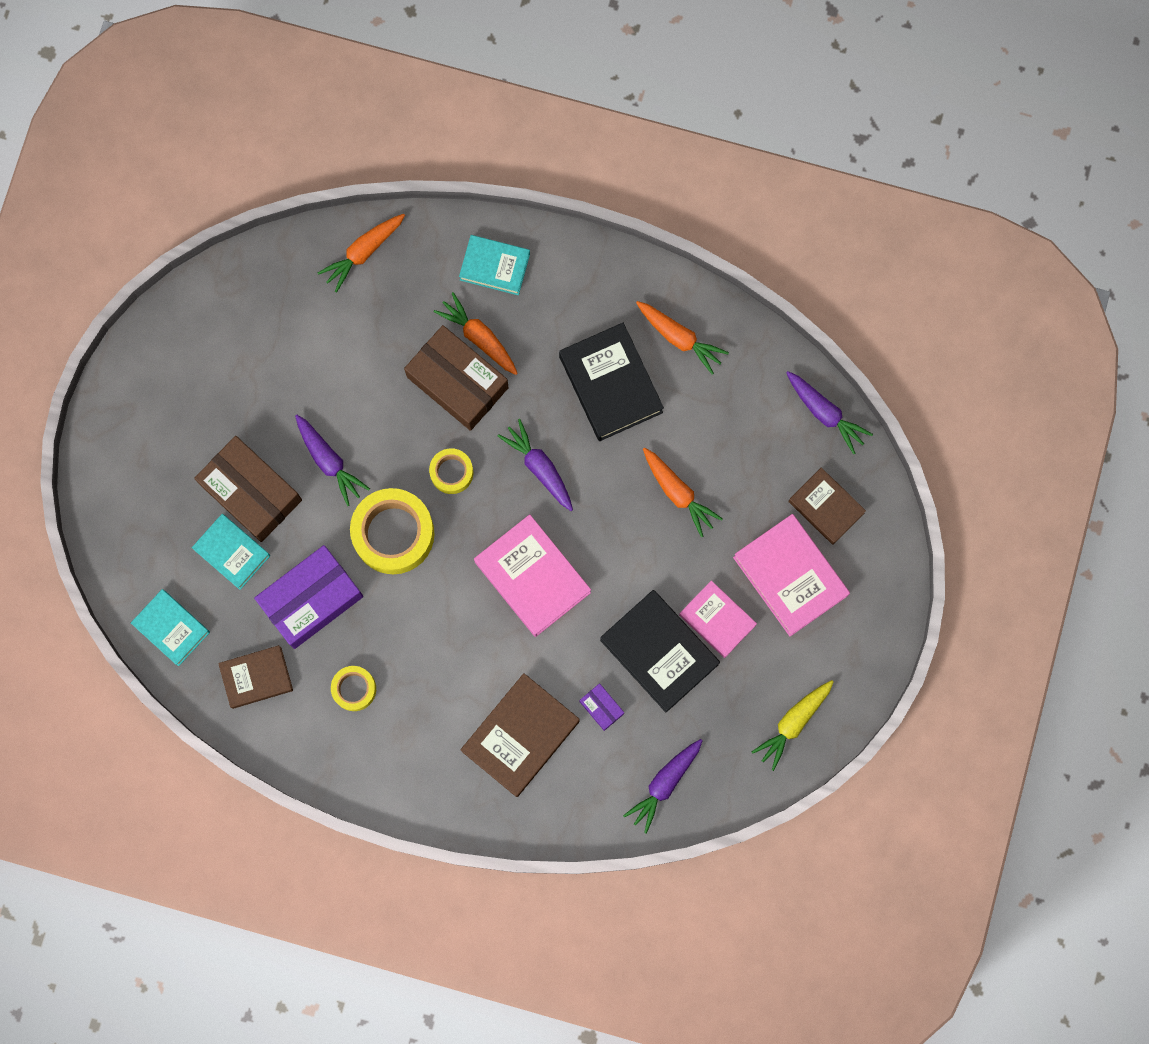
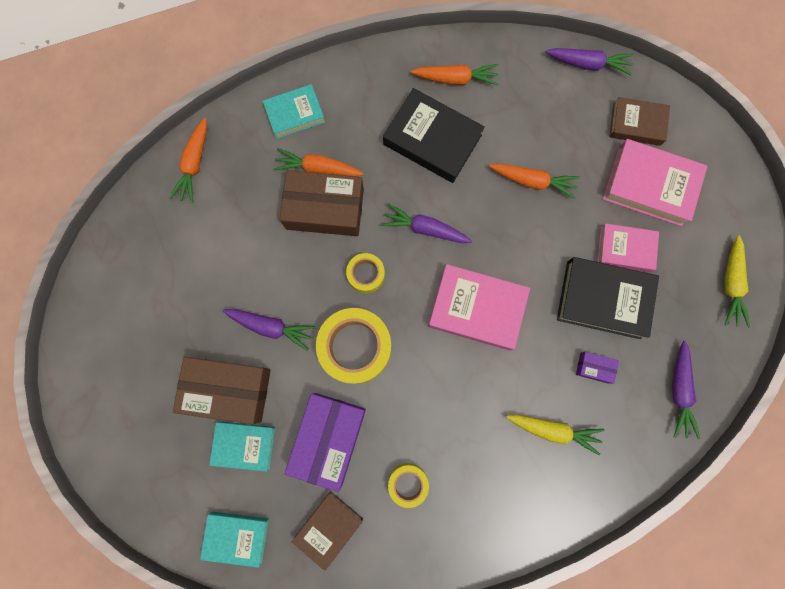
camera: 35 degrees left, 0 degrees up
(520, 736) = (553, 430): brown book -> yellow carrot

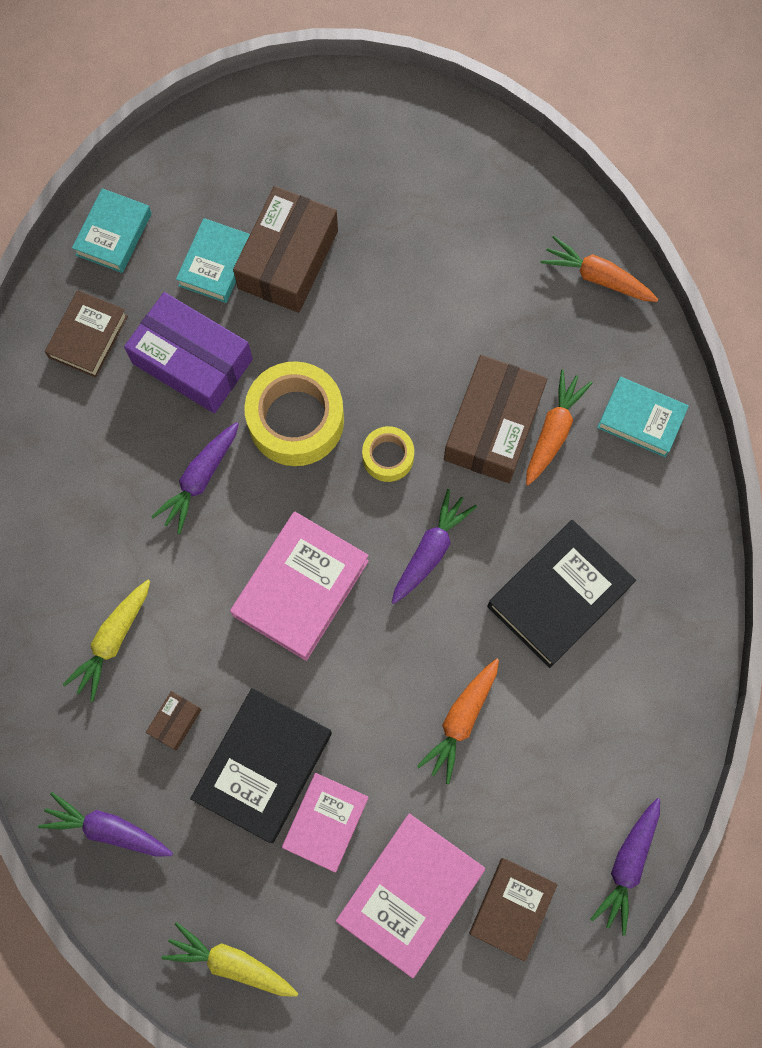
camera: 105 degrees right, 5 degrees down
(271, 327) = (351, 325): purple carrot -> purple carrot (200, 479)
(295, 114) = (641, 419): turquoise book -> turquoise book turned 60 degrees counterclockwise
(328, 528) = (88, 337): brown book -> brown book turned 60 degrees clockwise
(408, 483) = (108, 441): yellow tape -> none
(455, 79) = (646, 655): orange carrot -> none
(594, 368) = (175, 721): purple box -> brown box

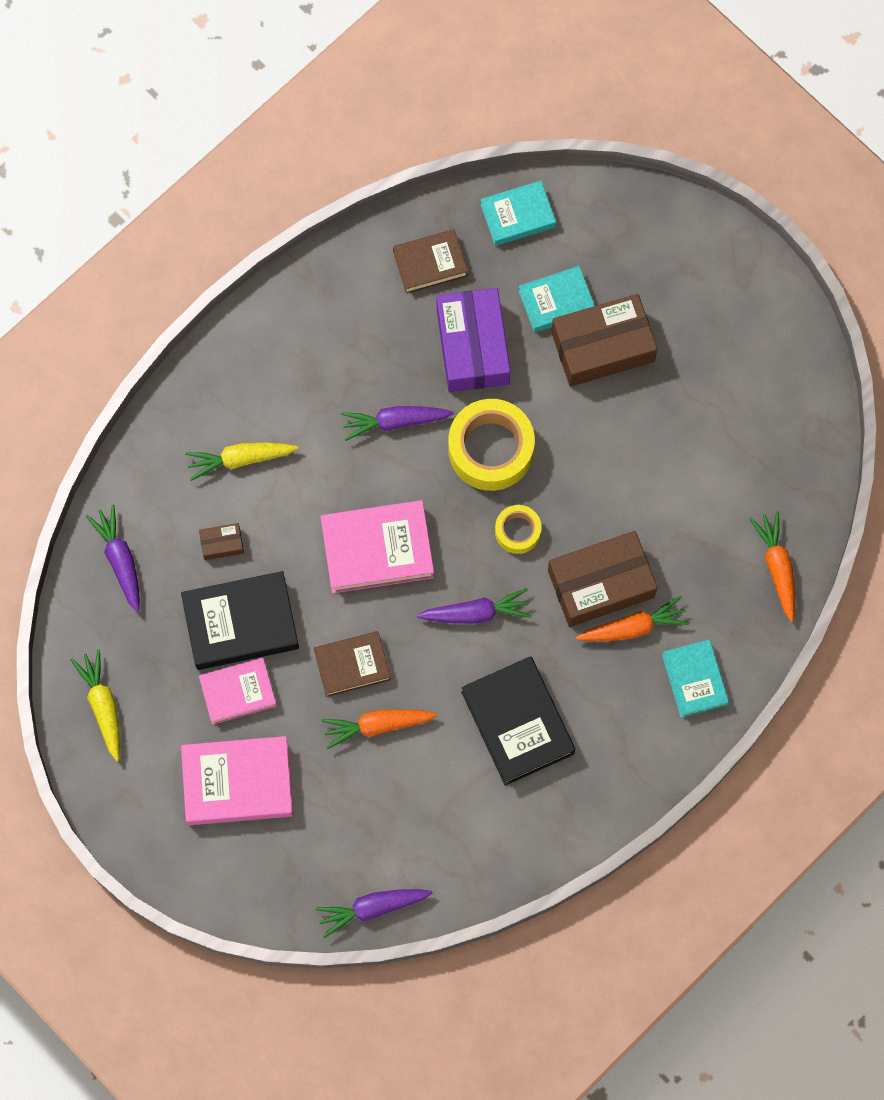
camera: 50 degrees right, 0 degrees up
(512, 908) = (282, 855): brown book -> brown book (352, 665)
(559, 596) = (517, 723): black book -> black book turned 60 degrees clockwise

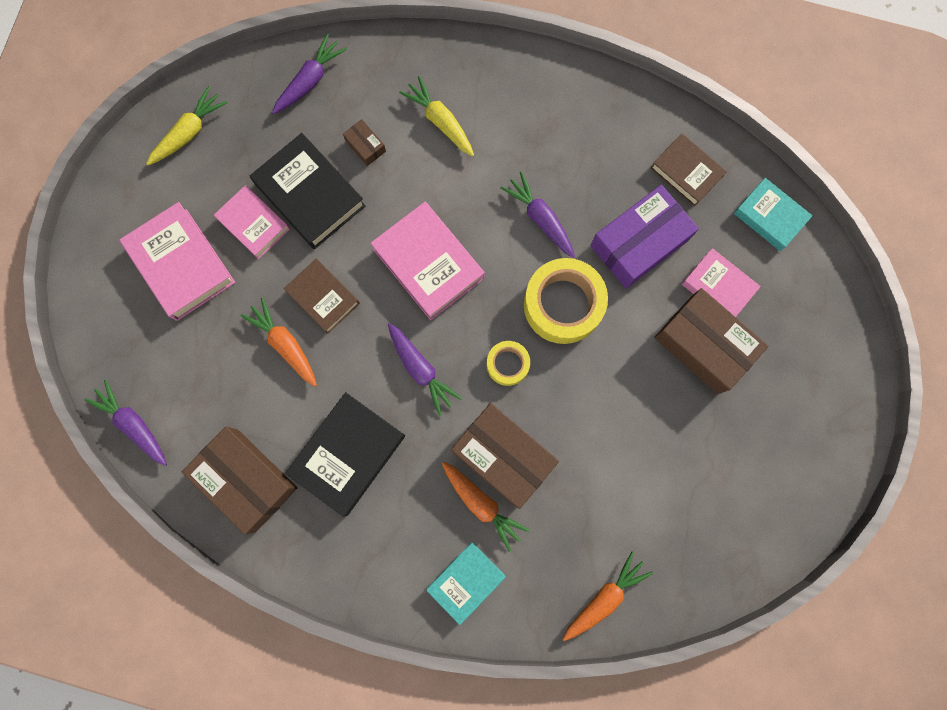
camera: 60 degrees right, 5 degrees up
(487, 829) = (246, 480): none -> brown box
(556, 301) = (718, 287): turquoise book -> pink book

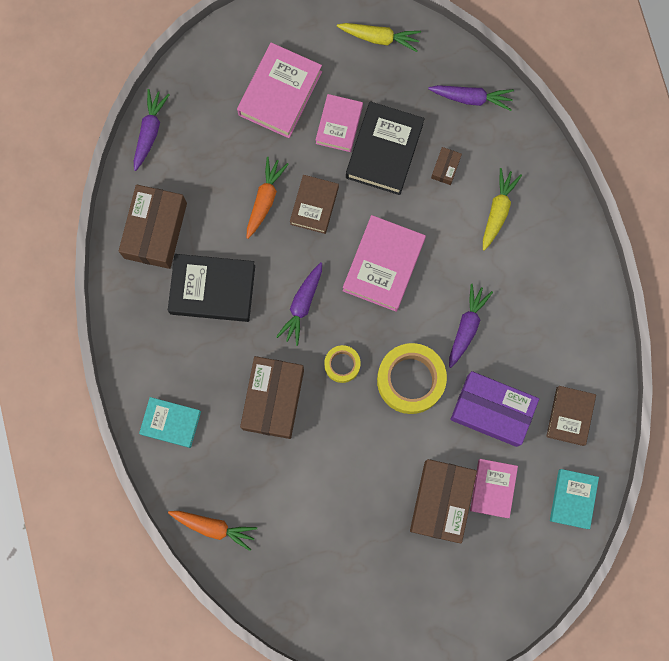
camera: 60 degrees right, 0 degrees up
(482, 504) = (231, 403): orange carrot -> none

